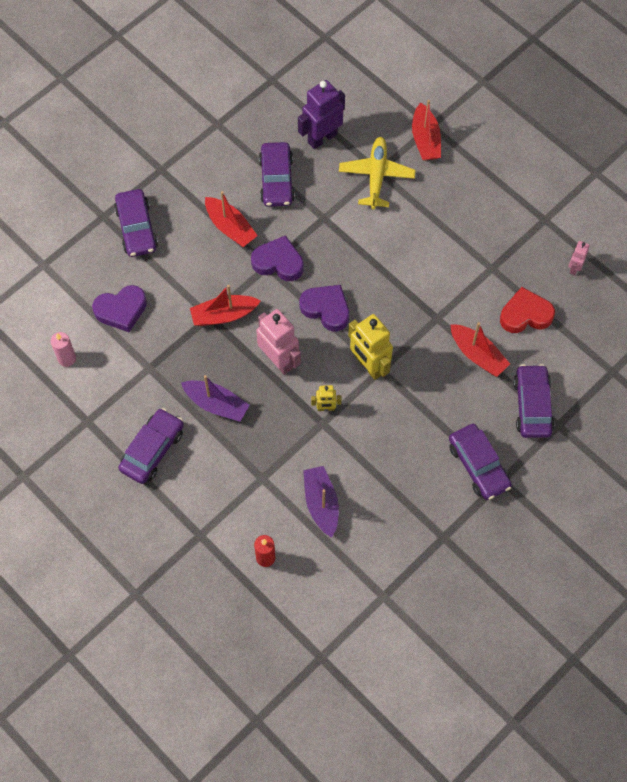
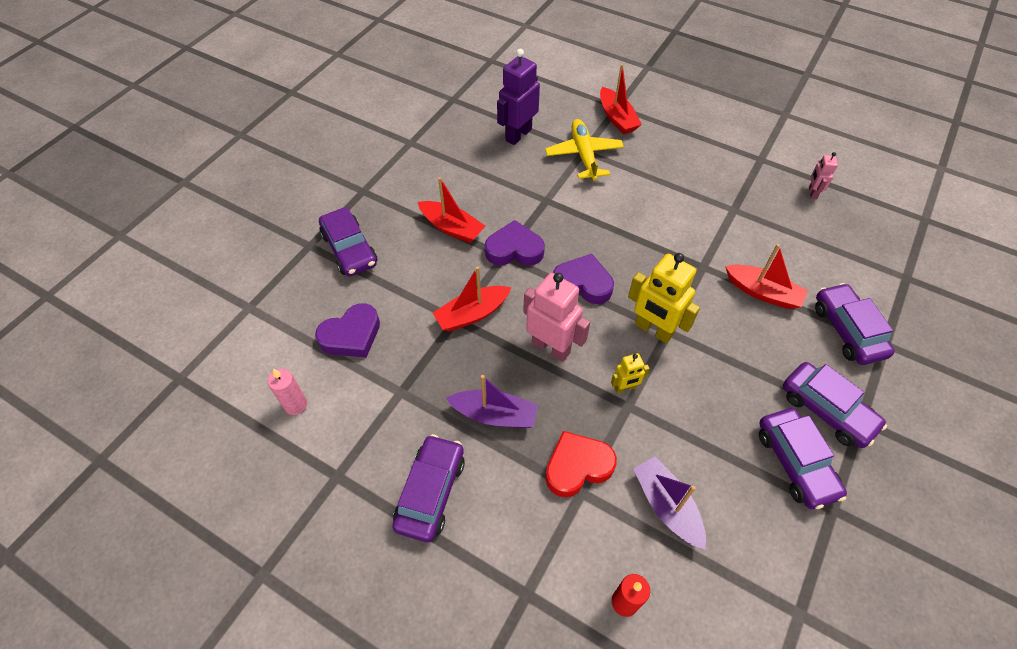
camera: 15 degrees left, 10 degrees down
(277, 180) = (486, 177): purple car -> purple car (795, 463)
(525, 314) = (789, 244): red heart -> red heart (577, 466)

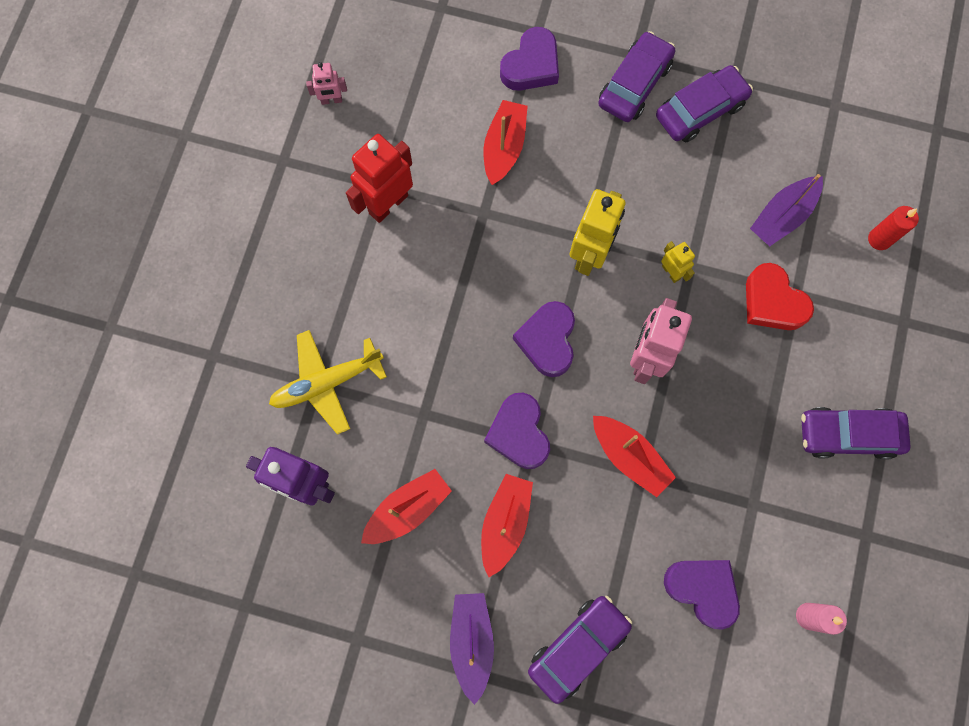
camera: 105 degrees left, 20 degrees up
(494, 415) = (746, 396): purple boat -> purple boat (472, 642)
(617, 118) = (239, 352): red boat -> red boat (408, 509)
(718, 210) = (388, 204): none -> red robot
(847, 330) = (531, 65): purple car -> purple heart

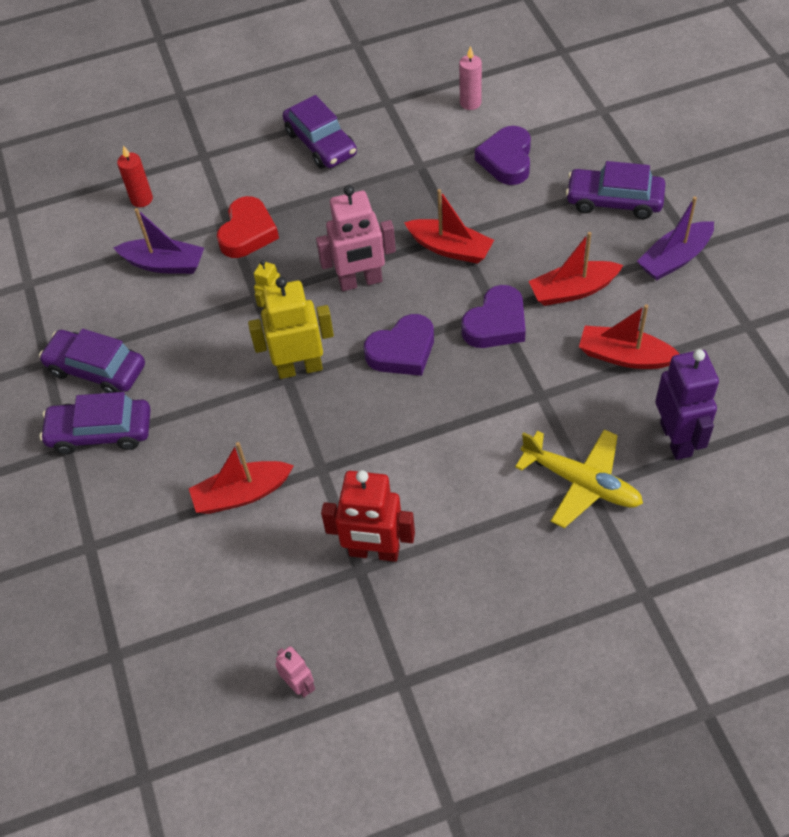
camera: 120 degrees left, 20 degrees down
(531, 65) = (134, 527): purple heart -> none
(629, 456) = (450, 248): red boat -> red boat turned 105 degrees clockwise

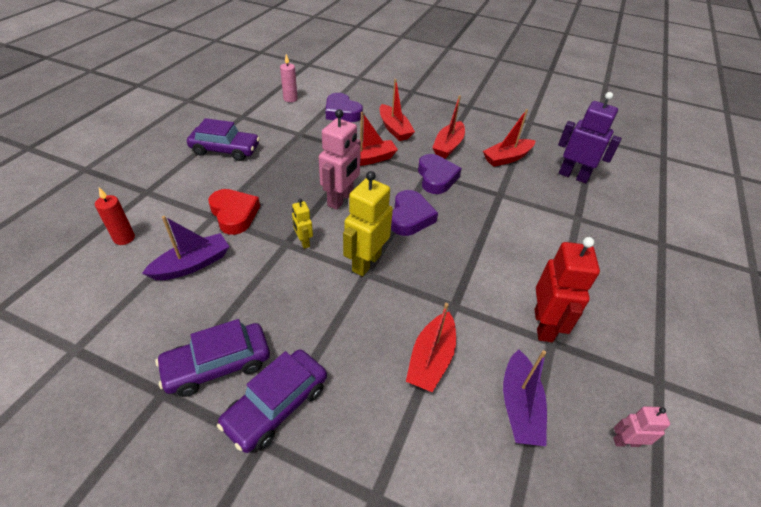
camera: 55 degrees left, 10 degrees down
(374, 552) = (544, 325): red robot -> red robot turned 45 degrees counterclockwise
(539, 224) = (394, 129): none -> red boat
(581, 482) = (571, 218): yellow plane -> none
(614, 201) = (413, 105): purple car -> none
(674, 259) = (468, 113): purple boat -> purple boat (519, 406)

